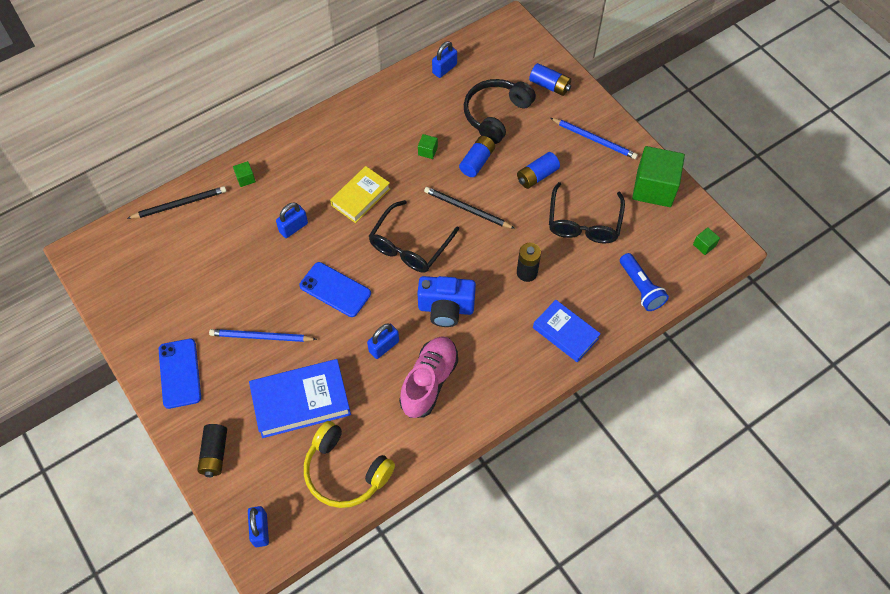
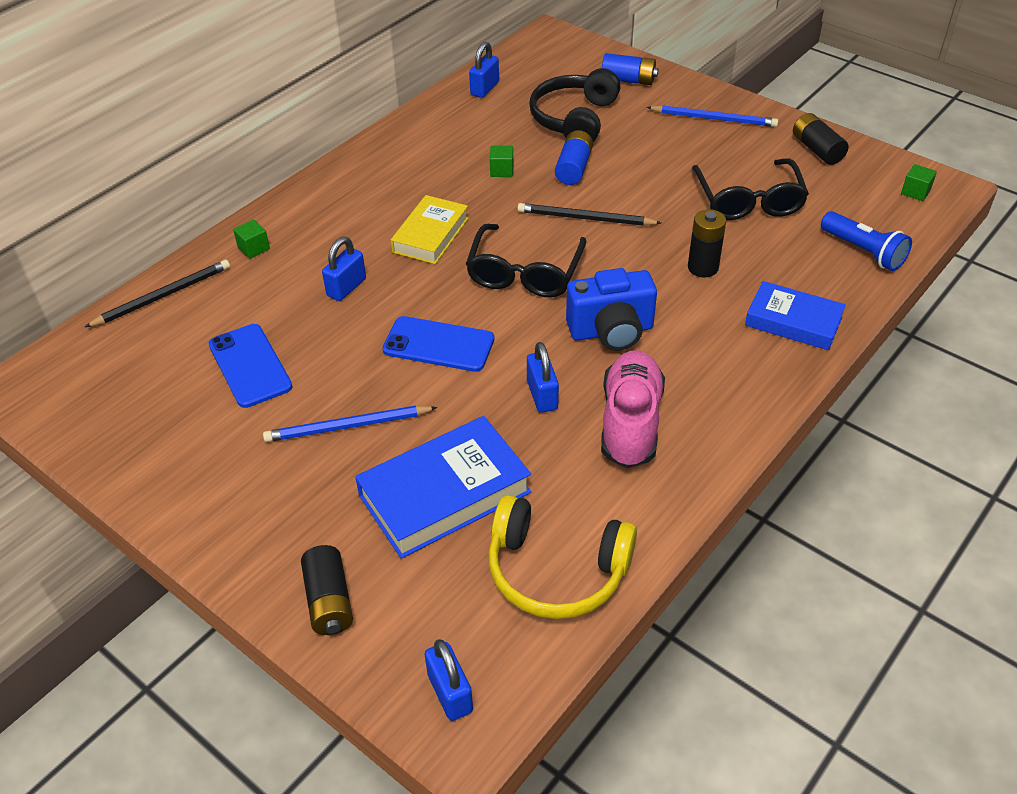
camera: 15 degrees left, 15 degrees down
(180, 373) = (232, 504): blue phone -> blue phone (250, 365)
(384, 346) = (542, 395): blue padlock -> blue padlock turned 45 degrees counterclockwise
(537, 176) = (660, 167): blue battery -> none
(654, 188) = (817, 149): green cube -> black battery

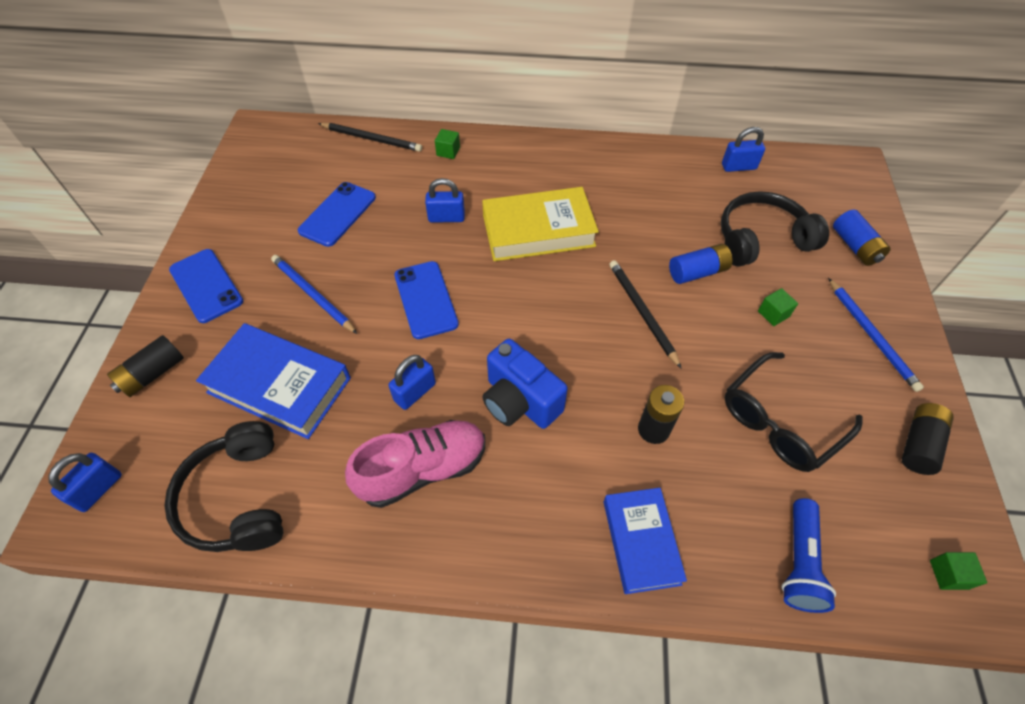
camera: 55 degrees right, 10 degrees up
(240, 514) = (206, 286): none -> blue phone
(430, 235) = (538, 230): yellow book -> yellow book, size x1.52
(501, 170) = (650, 230): green cube -> green cube (773, 314)
(524, 273) = (543, 308): black glasses -> none
(556, 570) = (238, 498): yellow headphones -> black headphones

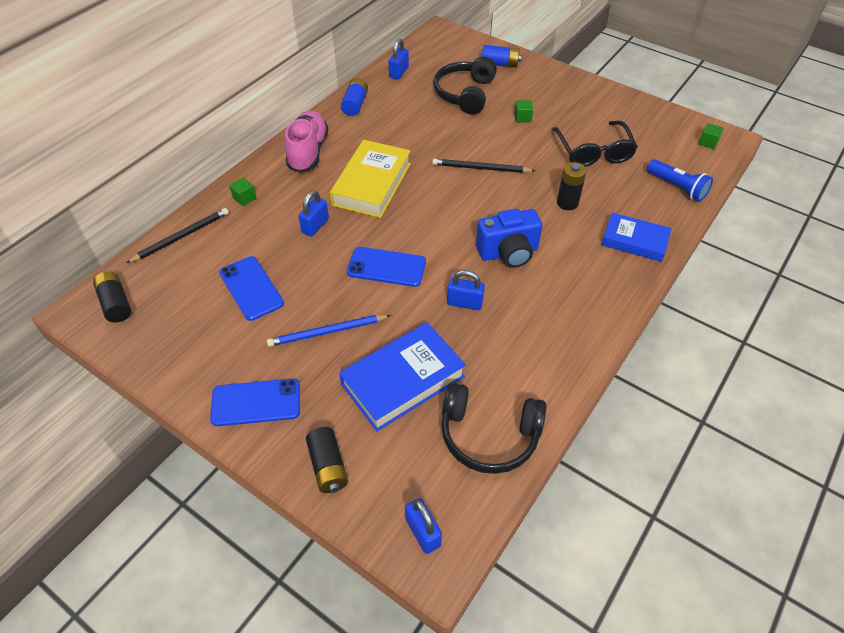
camera: 60 degrees left, 5 degrees down
(415, 392) = (464, 303): blue padlock -> blue padlock turned 60 degrees counterclockwise
(423, 469) = (529, 321): pink shoe -> pink shoe (308, 152)
(697, 272) = (468, 131): blue battery -> blue battery (355, 104)
(871, 336) = (563, 91): blue pencil -> none
(918, 444) = (637, 113): black battery -> black battery (116, 304)

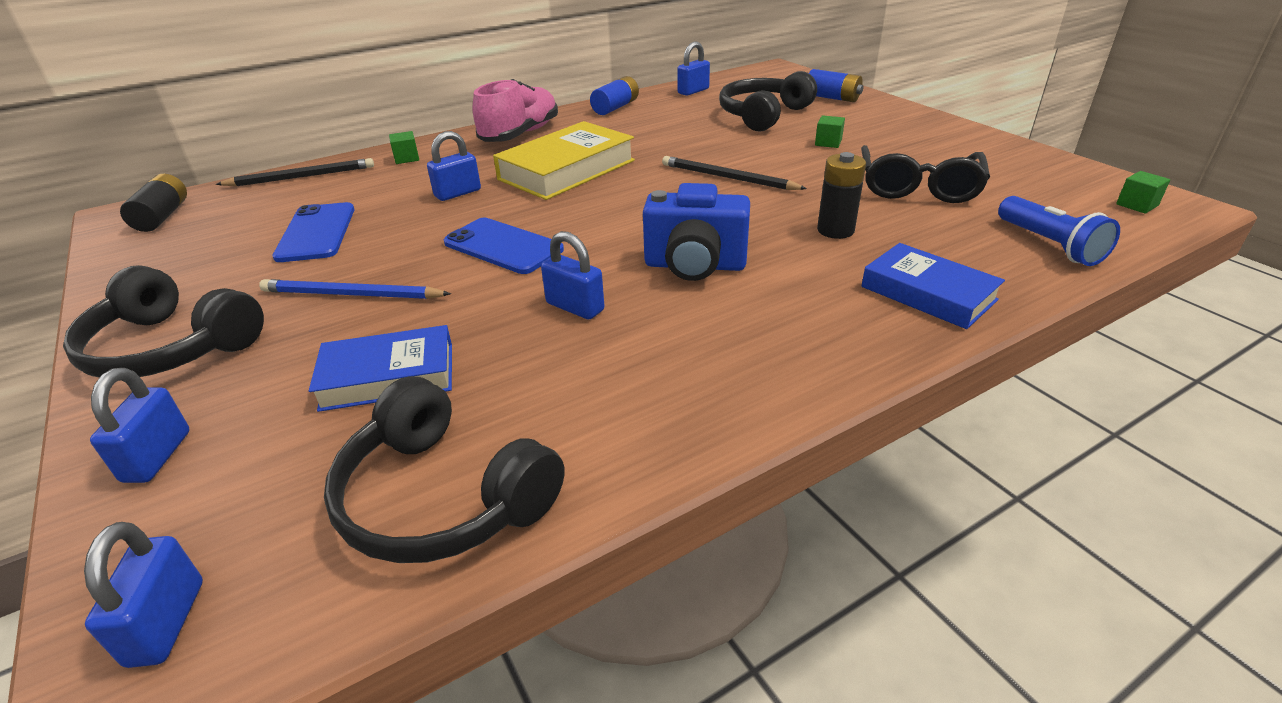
camera: 25 degrees right, 15 degrees down
(256, 403) = (172, 347): blue phone -> black headphones
(328, 466) = (157, 456): black battery -> blue padlock
(403, 380) = (388, 376): blue book -> blue book, size x0.66

